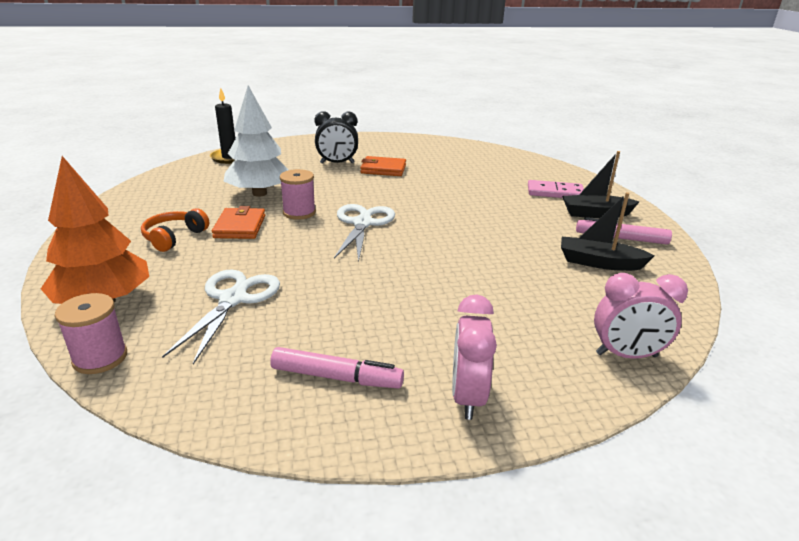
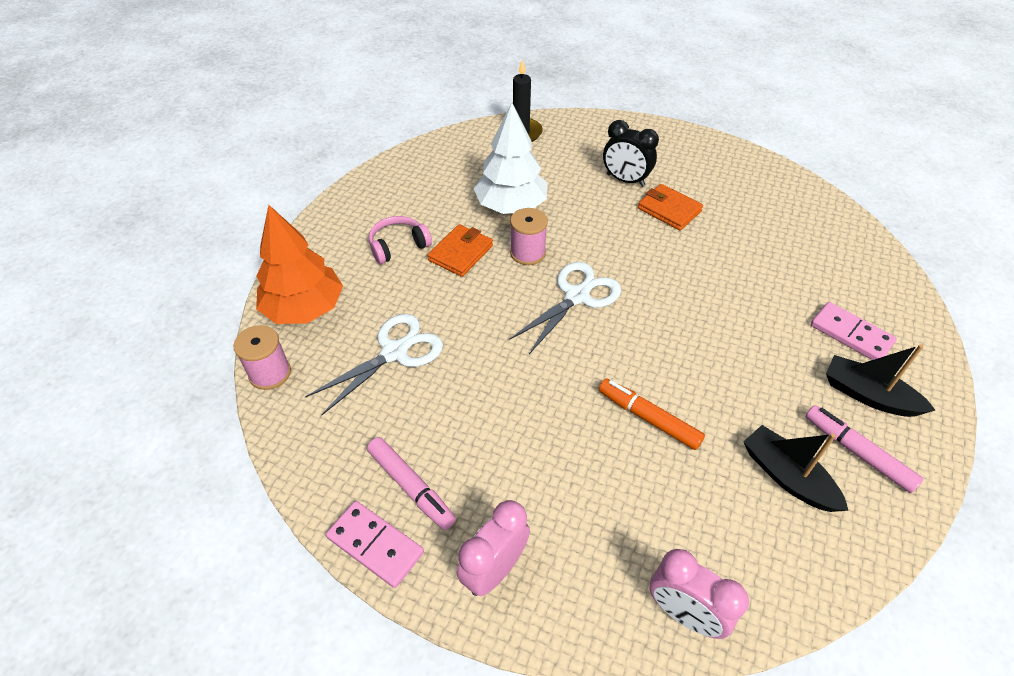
camera: 35 degrees right, 20 degrees up
(174, 237) = (398, 246): orange headphones -> pink headphones
(341, 432) = (375, 545): none -> pink domino
(483, 266) = (648, 418): none -> orange marker

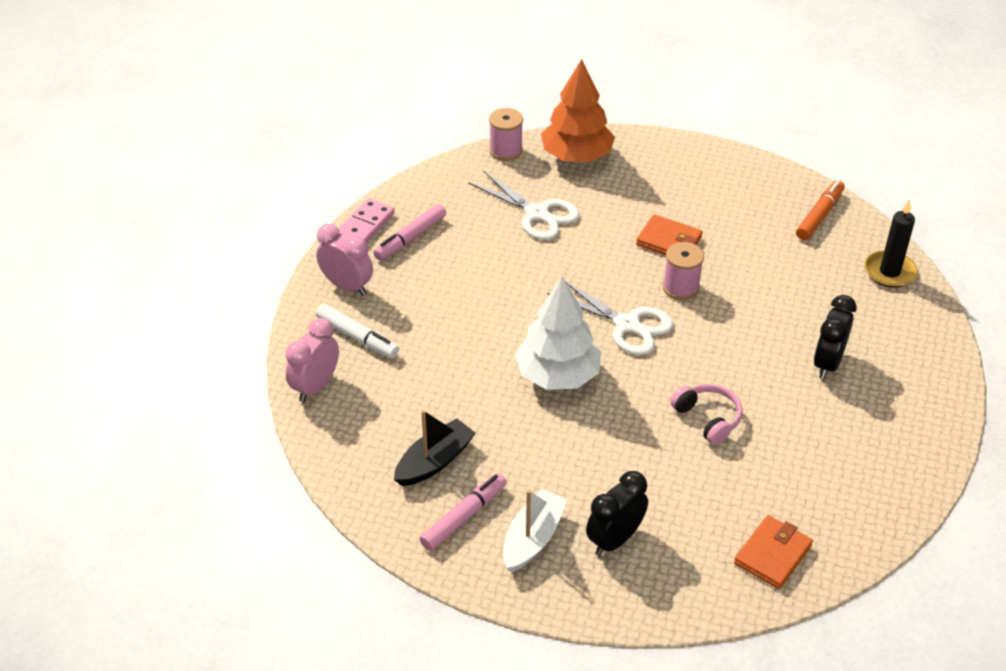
camera: 85 degrees right, 5 degrees down
(398, 246) = (668, 199): pink headphones -> pink headphones (708, 419)
(511, 206) = (751, 271): white tree -> white tree (558, 375)
(592, 557) = (357, 337): none -> white marker
(648, 418) = (487, 372): orange marker -> orange marker (819, 215)
(669, 210) = (783, 400): orange wallet -> orange wallet (772, 555)
(851, 334) = (615, 540): pink domino -> black clock
(868, 395) = (532, 538): black boat -> white boat

